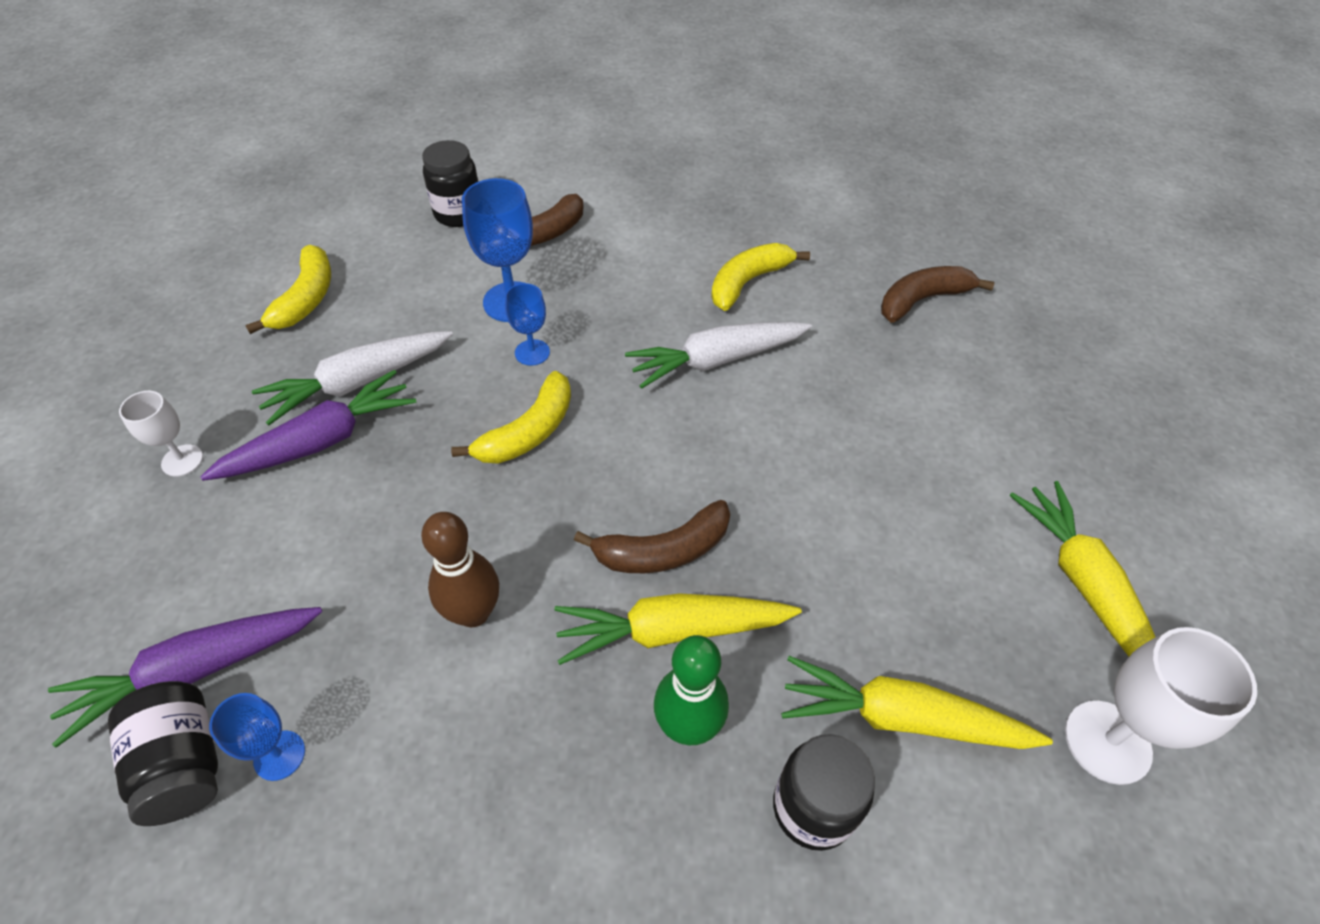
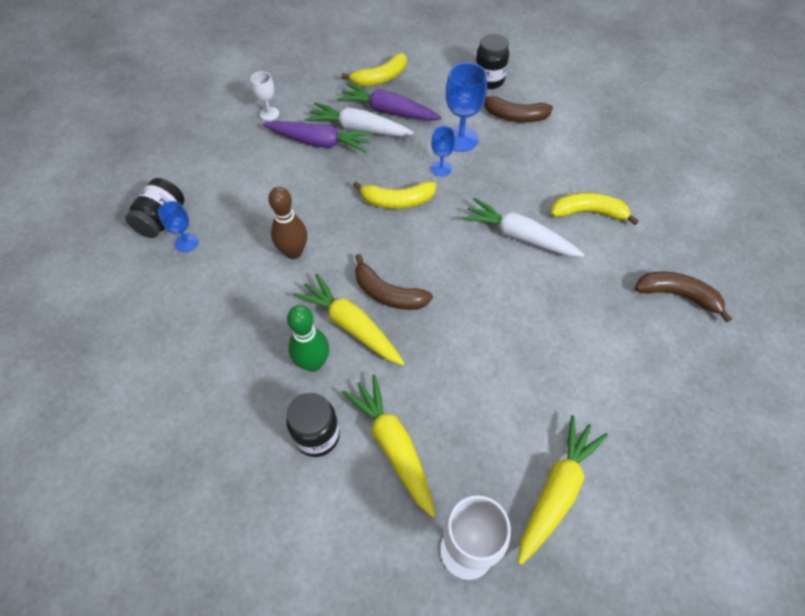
camera: 50 degrees right, 5 degrees up
(194, 672) = (194, 193): purple carrot -> purple carrot (388, 111)

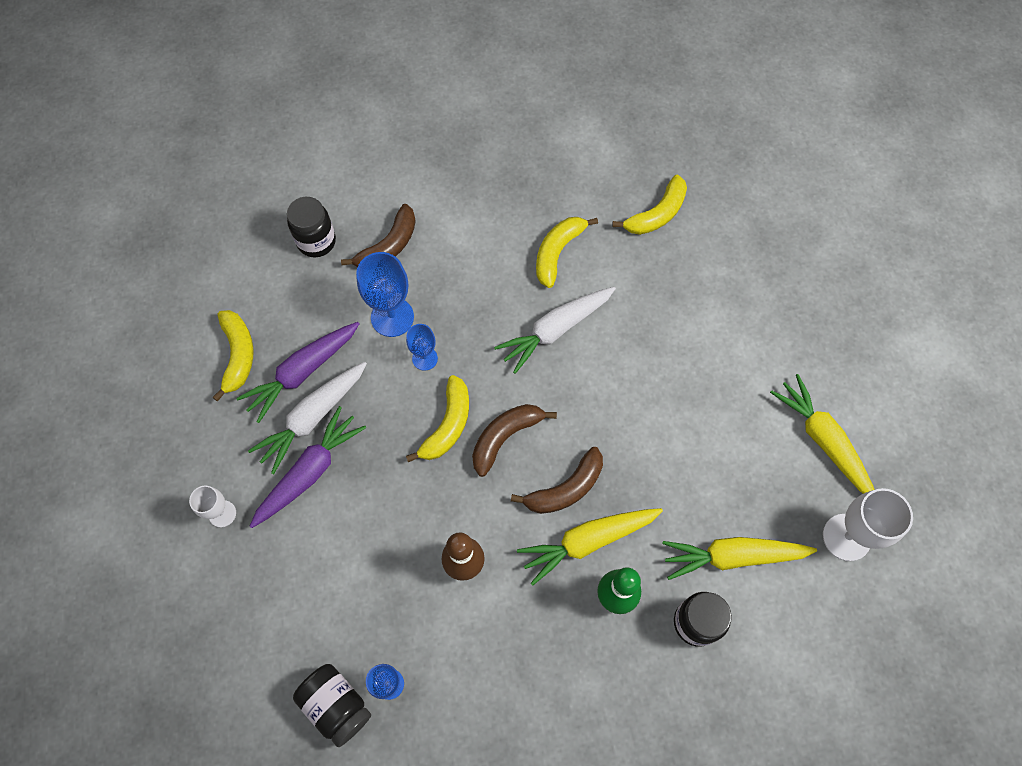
camera: 65 degrees left, 10 degrees up
(677, 295) = (684, 236): brown banana -> brown banana (505, 437)
(681, 267) = (656, 214): none -> yellow banana

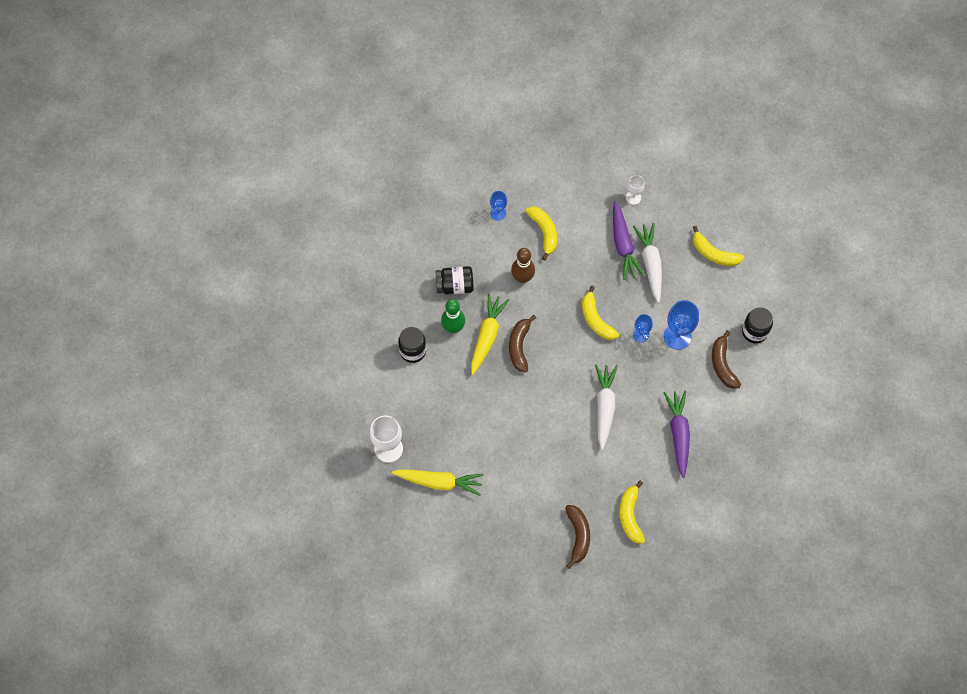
camera: 130 degrees right, 0 degrees up
(302, 373) = (679, 275): purple carrot -> purple carrot (678, 434)
(336, 705) = (507, 188): black jar -> black jar (455, 286)
(505, 437) = (567, 340): brown banana -> brown banana (578, 536)
(557, 252) = (649, 444): yellow banana -> yellow banana (544, 232)
(732, 556) = (425, 391): yellow carrot -> none

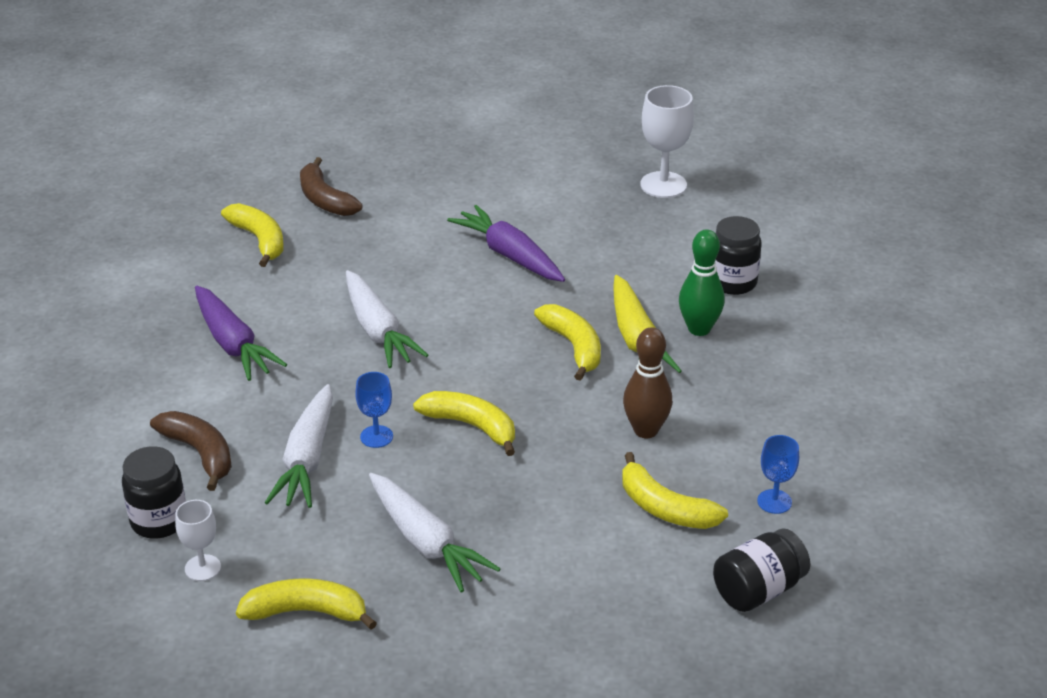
camera: 150 degrees right, 30 degrees down
(439, 482) = (563, 181): yellow carrot -> none
(455, 286) = (748, 377): black jar -> black jar (758, 590)
(519, 346) = (573, 347): brown banana -> yellow banana
(623, 245) = (500, 550): purple carrot -> purple carrot (509, 255)
(633, 197) = (537, 638): white goblet -> white goblet (202, 568)
(677, 336) = (307, 459): blue goblet -> white carrot

